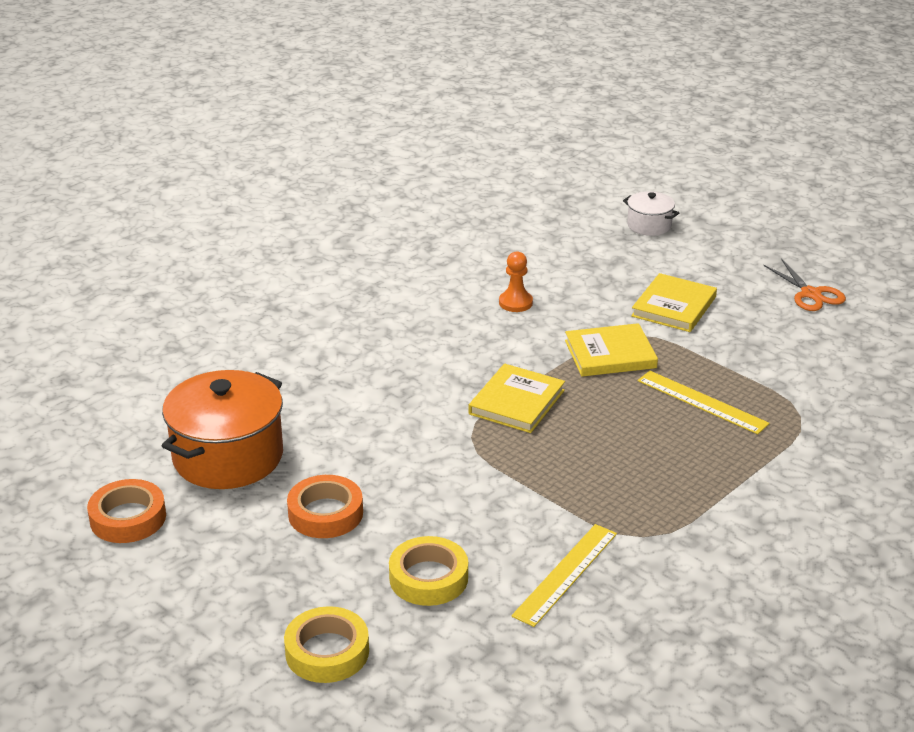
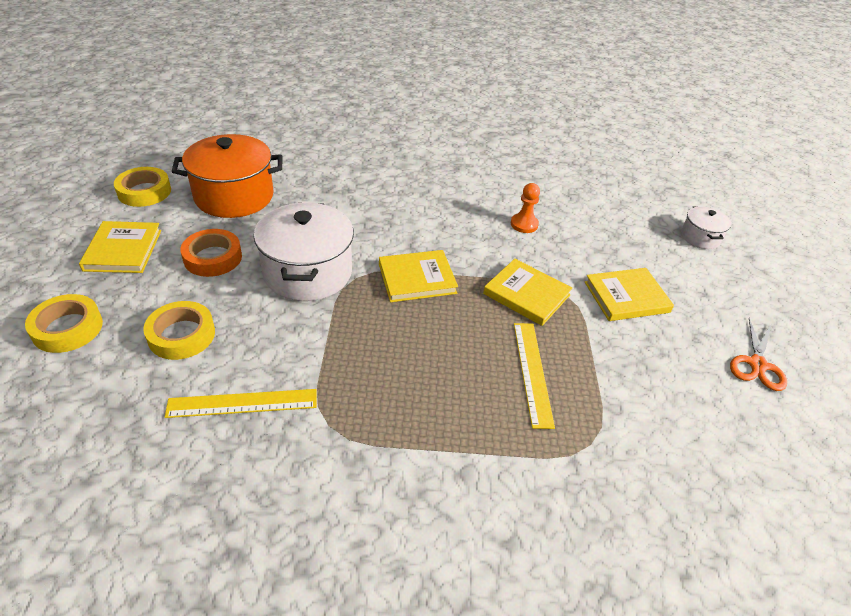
camera: 45 degrees right, 10 degrees up
(128, 518) = (144, 191): orange tape -> yellow tape
(231, 571) = (123, 250): none -> yellow book
(427, 462) = (308, 272): none -> white pot

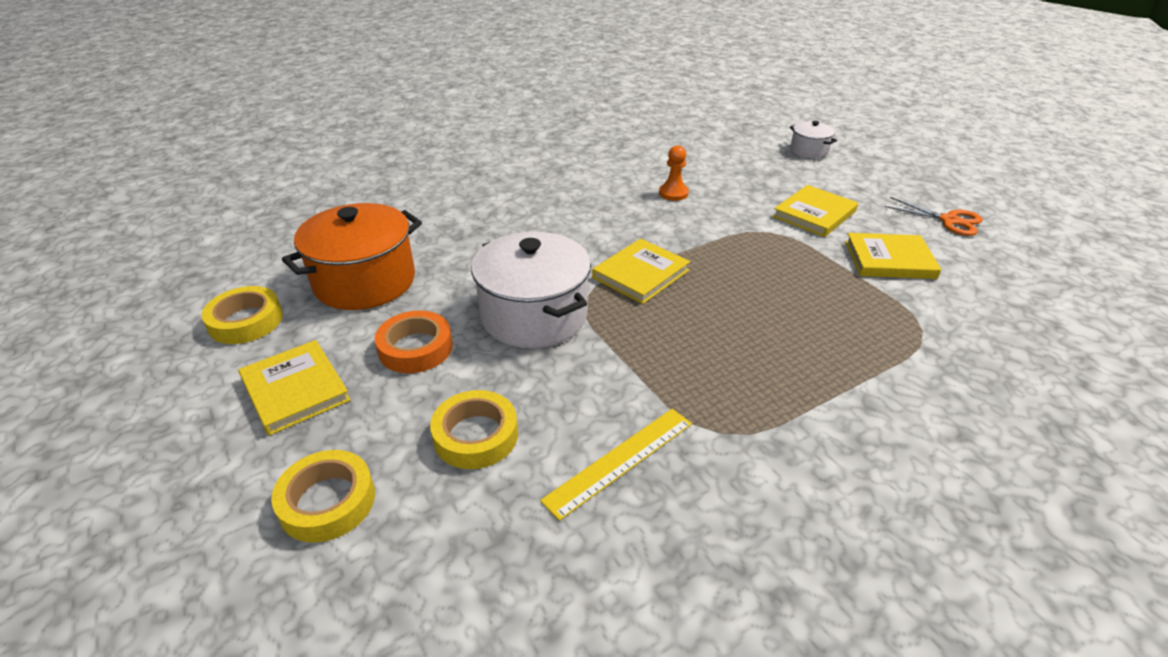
camera: 30 degrees left, 5 degrees down
(526, 294) = (743, 245): yellow book -> yellow book (889, 260)
(532, 372) = (821, 301): yellow ruler -> none
(757, 364) = (949, 220): orange scissors -> orange scissors turned 45 degrees counterclockwise

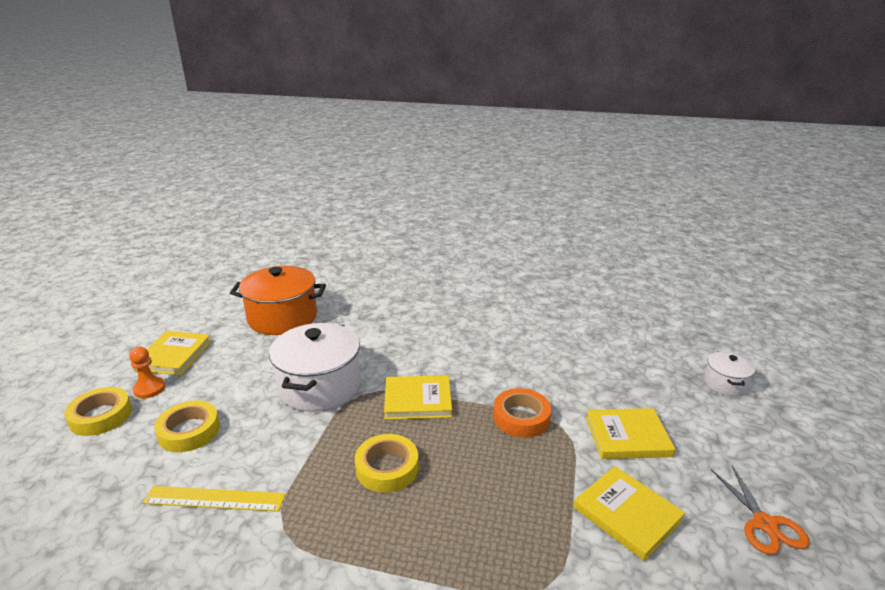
camera: 45 degrees right, 10 degrees down
(246, 321) = (212, 310): yellow tape -> yellow tape (387, 468)
(415, 348) = (243, 367): orange tape -> orange tape (521, 417)
(673, 193) = (539, 358): orange pawn -> orange pawn (149, 389)

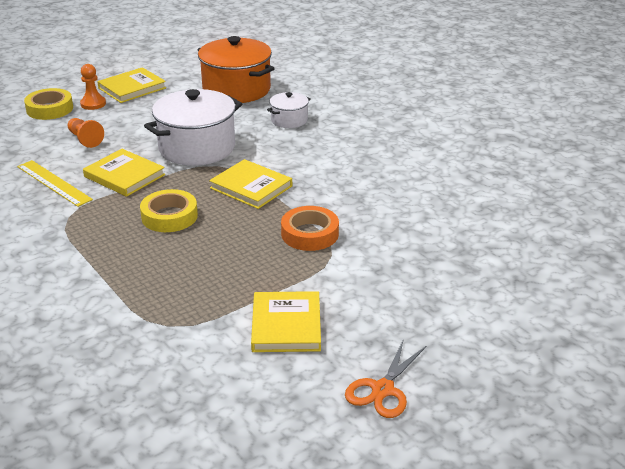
camera: 40 degrees right, 5 degrees up
(189, 431) = (85, 139): yellow tape -> orange pawn
(627, 436) = (374, 286): yellow book -> yellow book (124, 176)
(725, 383) = (546, 300): white pot -> white pot (289, 120)

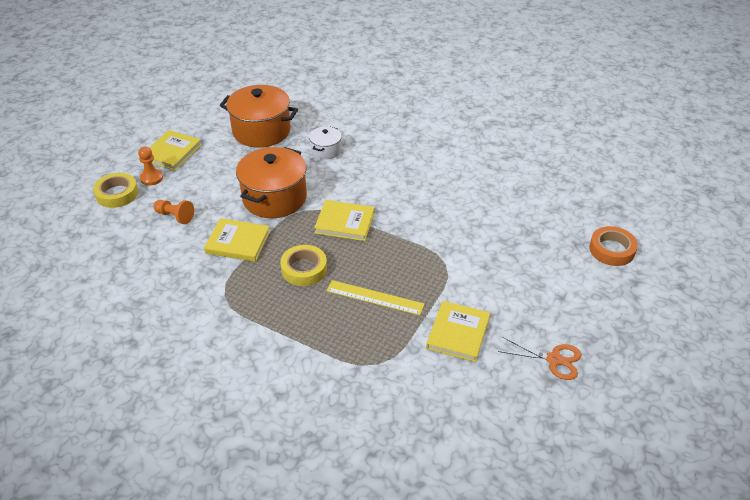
camera: 25 degrees left, 10 degrees up
(54, 183) = (185, 267): yellow ruler -> yellow ruler (375, 297)
(197, 148) = (274, 198): white pot -> orange pot
(286, 325) = (458, 333): yellow book -> yellow book turned 45 degrees clockwise
(310, 234) = (418, 251): orange tape -> orange tape (611, 250)
(383, 389) = (554, 359): orange scissors -> orange scissors turned 75 degrees counterclockwise

